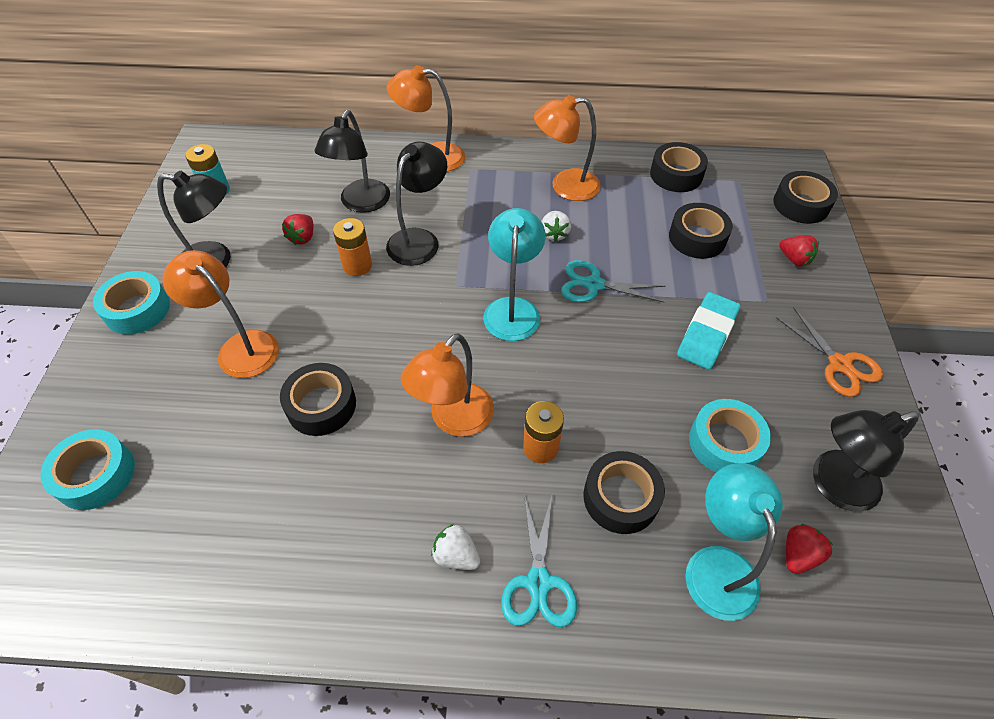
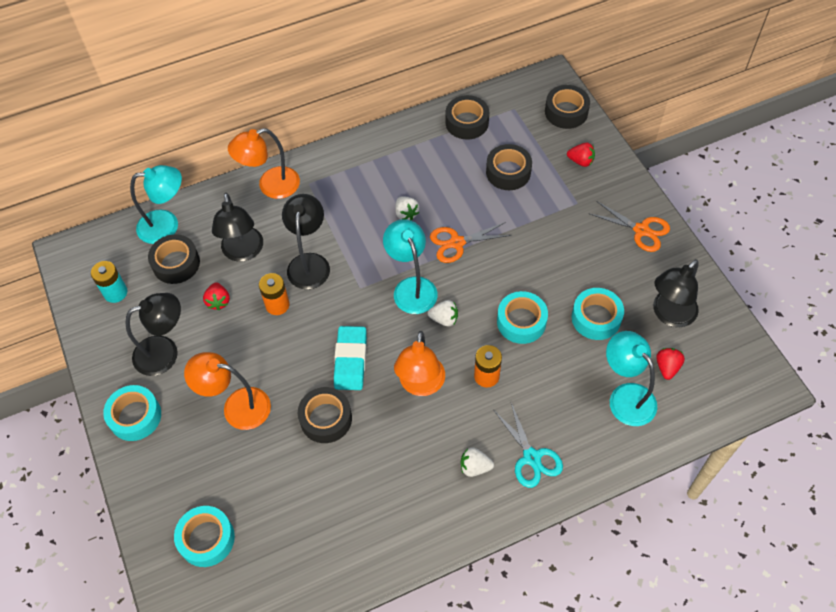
camera: 25 degrees left, 5 degrees up
(308, 153) = (167, 225): none -> turquoise lamp
(529, 358) = (444, 319): none -> white strawberry
(565, 186) = (390, 168): orange lamp -> none
(593, 285) = (456, 243): turquoise scissors -> orange scissors
(620, 497) = (552, 383): black tape -> black tape (176, 263)
(622, 403) = (521, 322): none -> turquoise tape
(707, 334) = (550, 246): turquoise eraser -> turquoise eraser (350, 360)

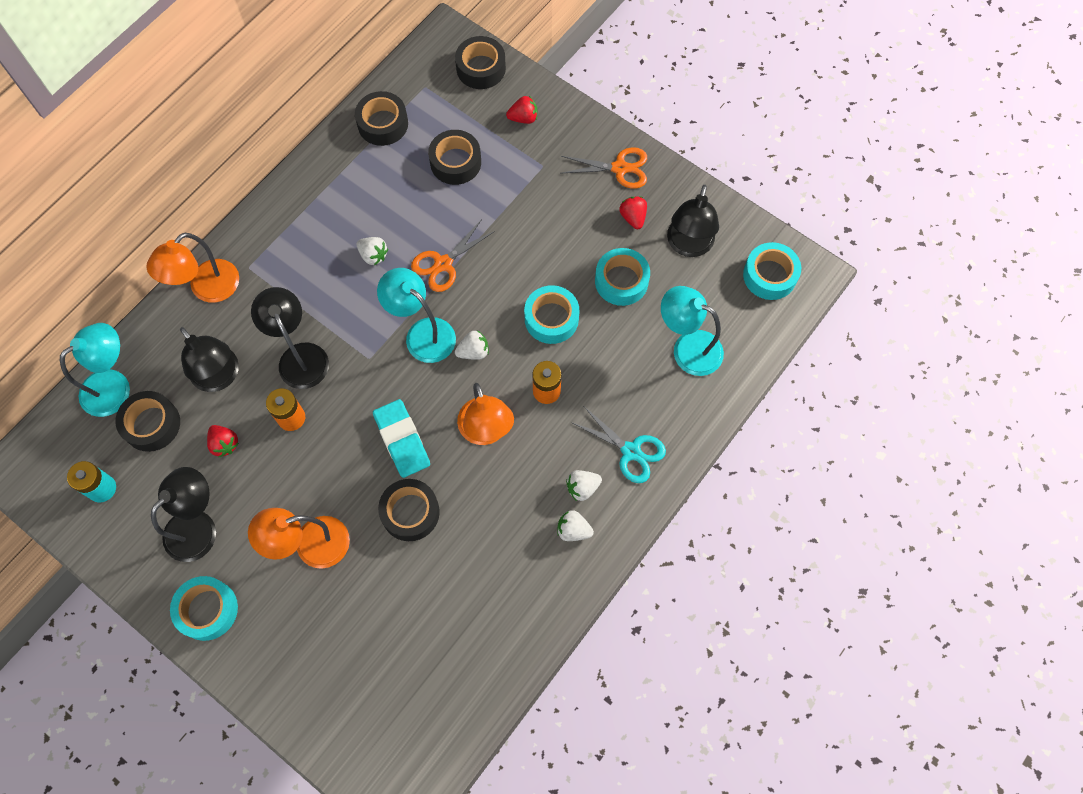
camera: 30 degrees left, 10 degrees up
(206, 539) = (358, 693): turquoise tape -> turquoise tape (769, 275)
(448, 497) = (573, 530): none -> white strawberry
(667, 367) = (711, 300): red strawberry -> red strawberry (633, 217)

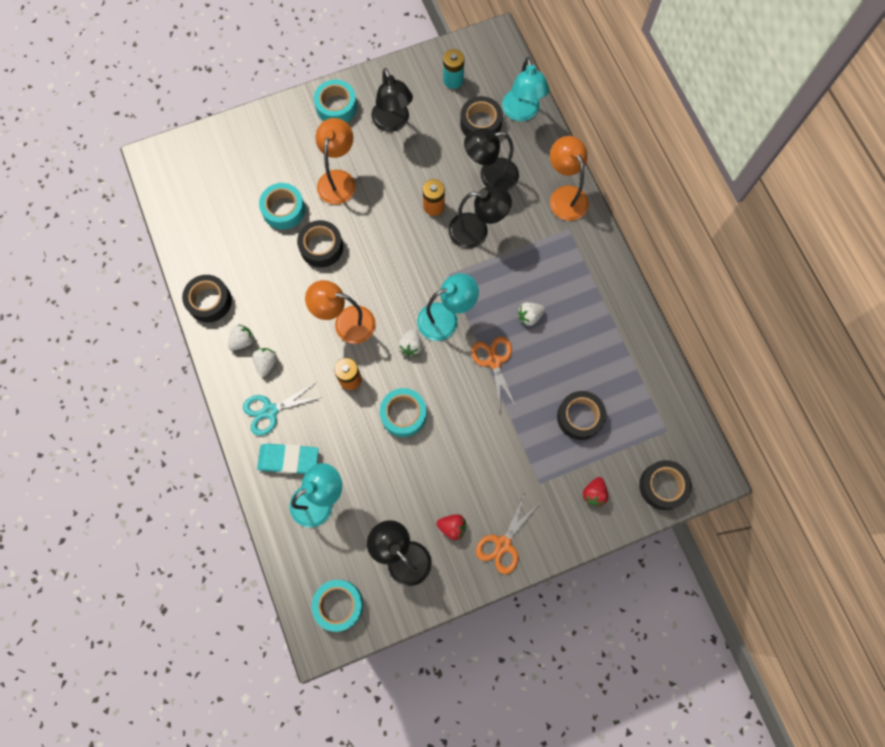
camera: 120 degrees right, 5 degrees up
(224, 444) = (440, 159): red strawberry -> none
(383, 124) = (646, 380): black tape -> black tape (209, 301)
(402, 440) = (374, 266): turquoise eraser -> turquoise eraser (288, 459)
(621, 281) = (403, 484): turquoise tape -> turquoise tape (283, 210)

